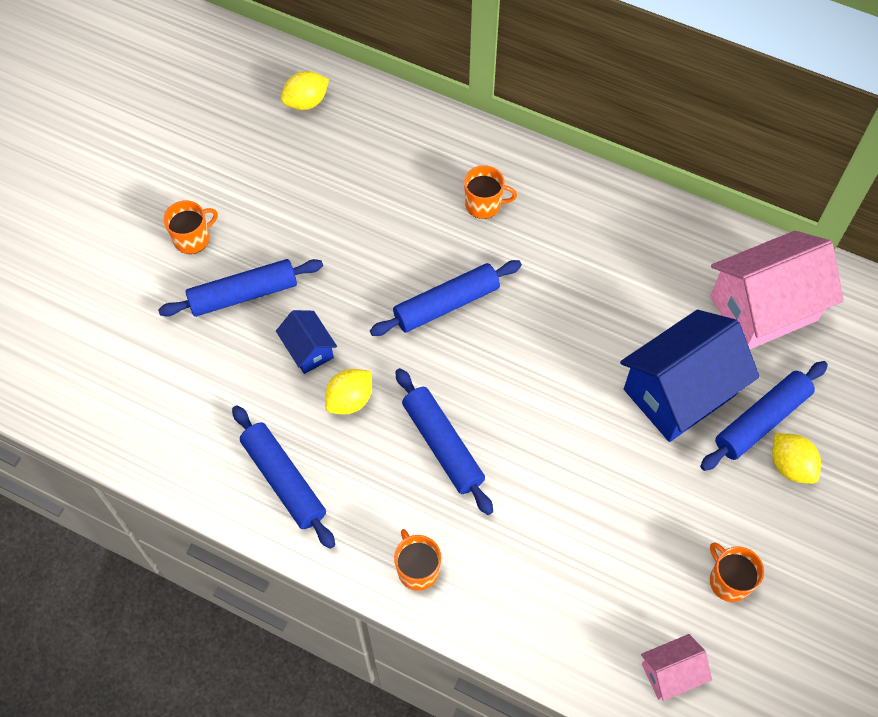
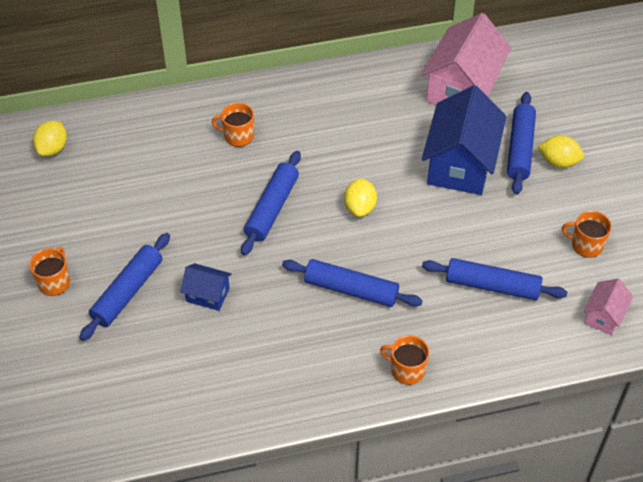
camera: 40 degrees left, 10 degrees down
(283, 480) = (270, 382): blue rolling pin -> blue rolling pin (492, 286)
(350, 400) = (265, 305): yellow lemon -> yellow lemon (360, 207)
(484, 204) = (238, 136): orange mug -> orange mug turned 135 degrees counterclockwise

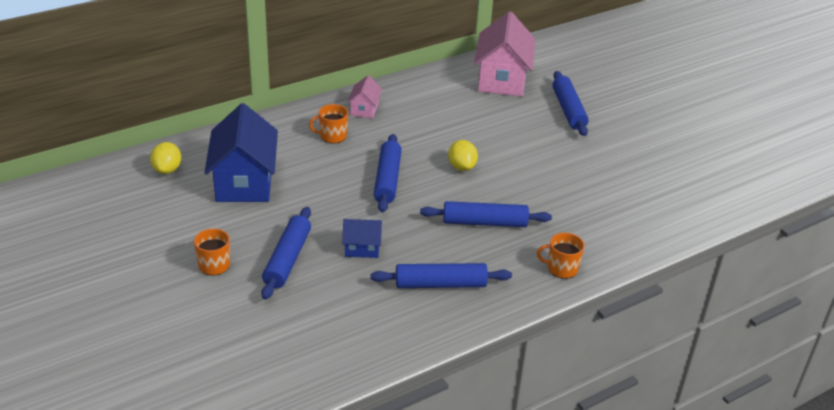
camera: 20 degrees left, 15 degrees down
(460, 164) = (527, 126): blue house -> blue house (244, 182)
(492, 286) = (598, 200): blue rolling pin -> blue rolling pin (440, 284)
(558, 162) = (602, 113): yellow lemon -> none
(586, 245) = (654, 161): orange mug -> none
(604, 316) = (695, 203): pink house -> pink house (364, 109)

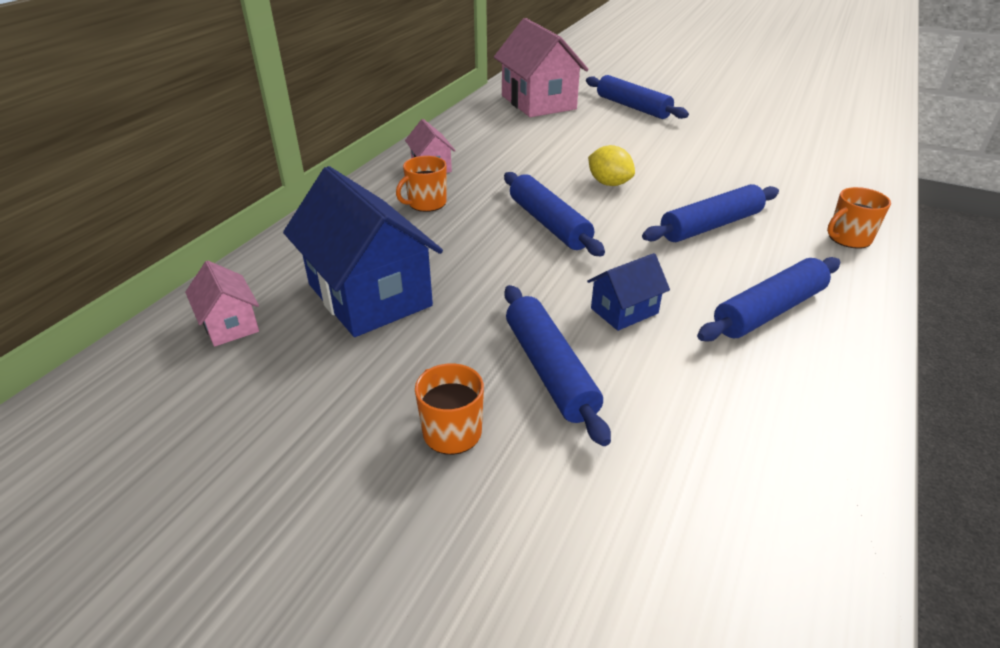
camera: 30 degrees left, 0 degrees up
(167, 170) = (230, 324): yellow lemon -> pink house

